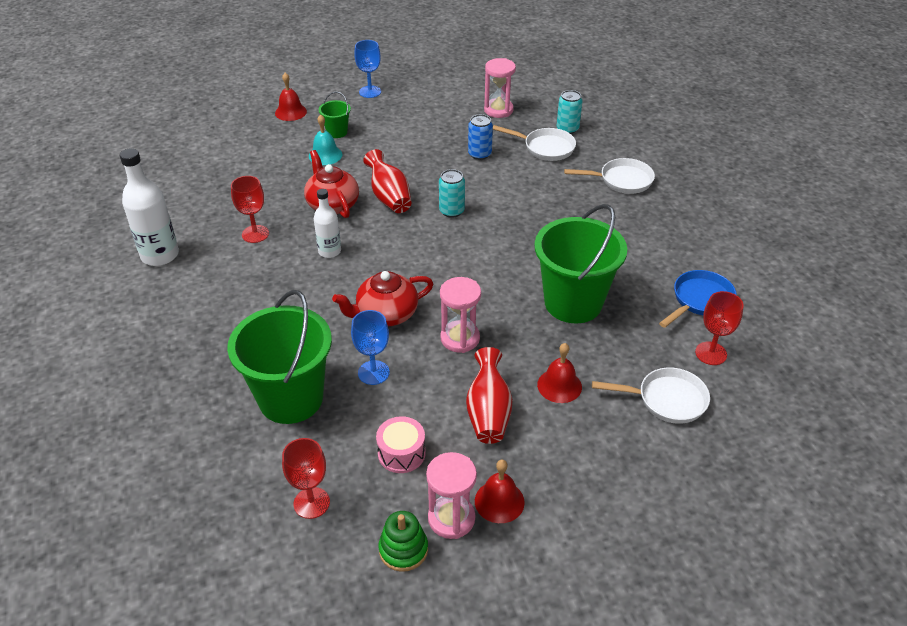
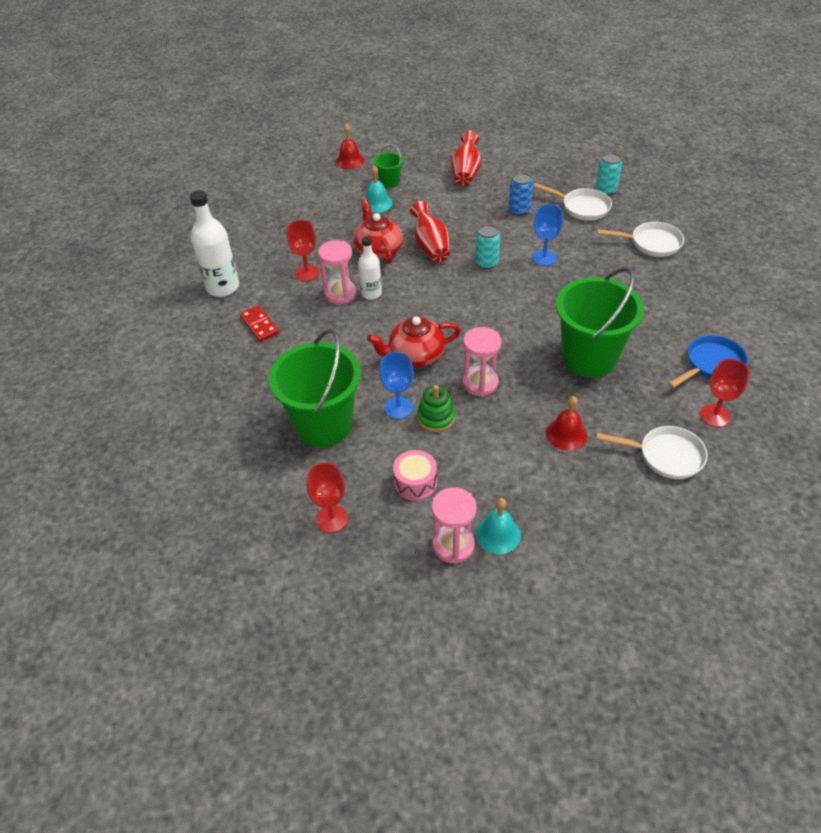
camera: 10 degrees right, 5 degrees up
(206, 294) = (259, 325): none -> red domino
(370, 92) = (424, 145): blue goblet -> blue goblet (544, 258)
(403, 549) = (407, 568): green stacking toy -> green stacking toy (436, 417)
(488, 412) = (498, 453): red vase -> red vase (466, 173)
(498, 110) = (542, 168): pink hourglass -> pink hourglass (340, 294)
(499, 501) = (498, 534): red bell -> turquoise bell

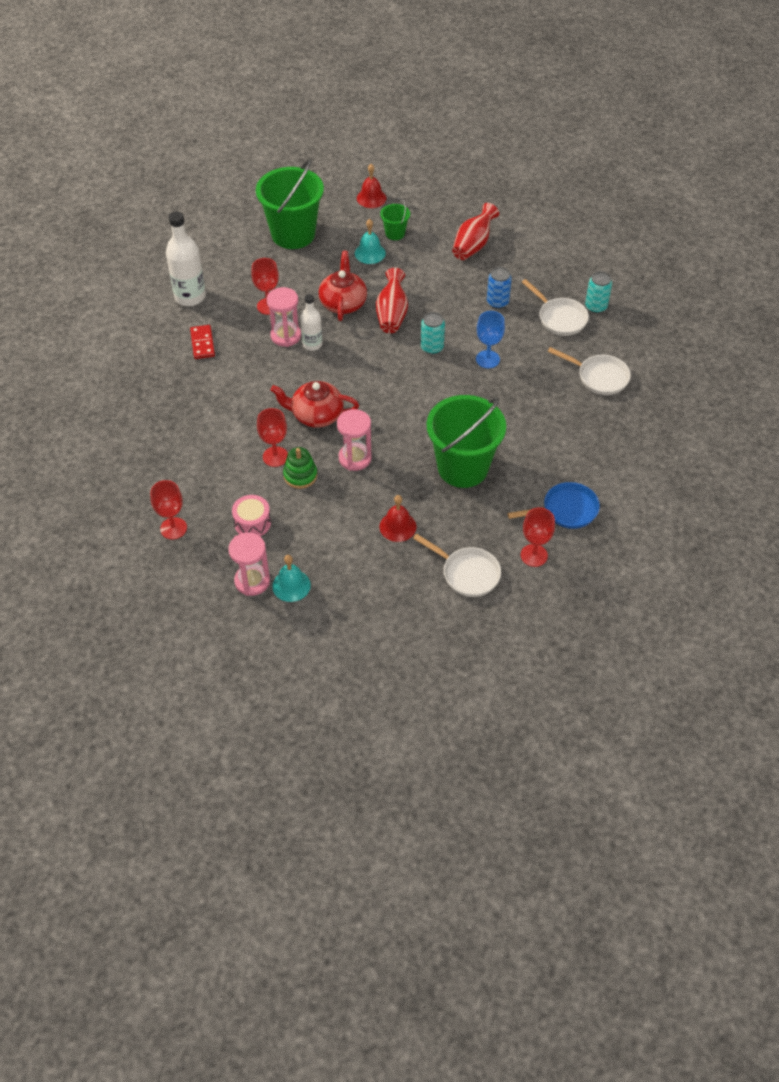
camera: 20 degrees right, 5 degrees up
(323, 425) = (207, 450): green bucket -> green bucket (293, 234)
(398, 408) = (275, 456): blue goblet -> red goblet

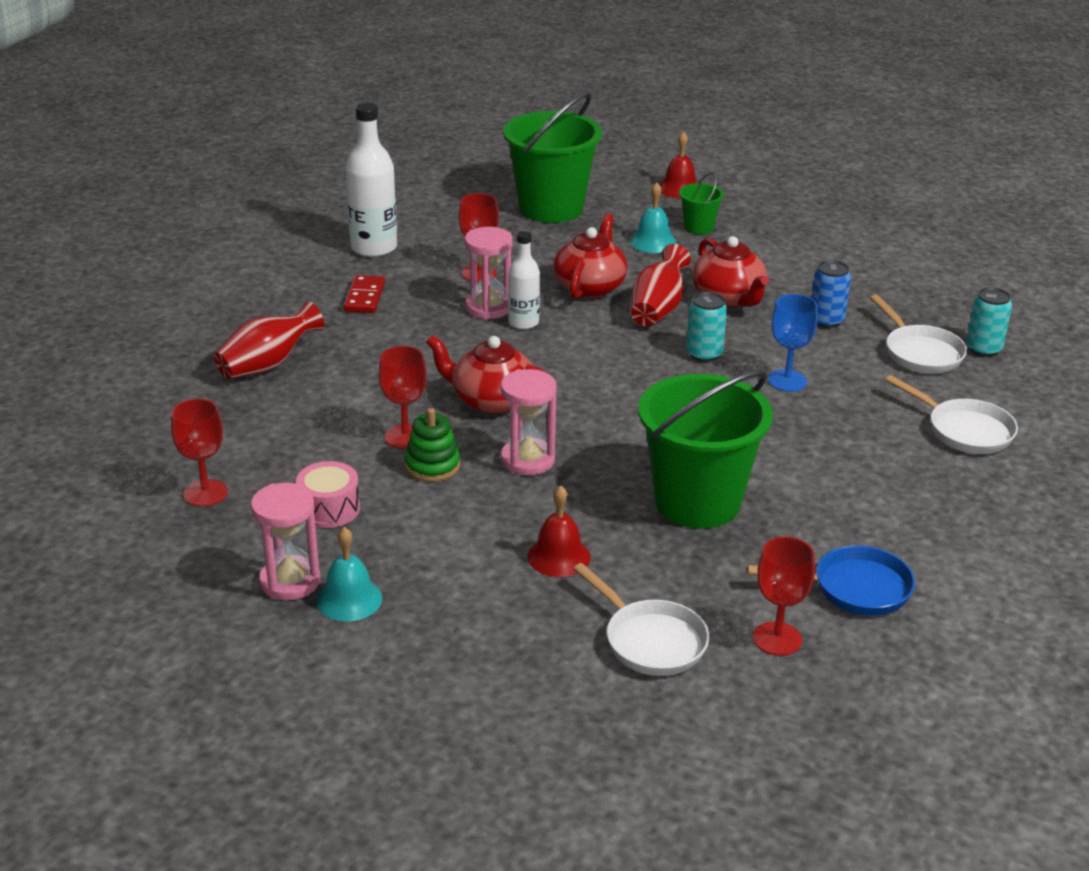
camera: 15 degrees right, 20 degrees down
(433, 295) = (729, 298): none -> red teapot
(473, 245) = (811, 255): red vase -> red vase (267, 365)

